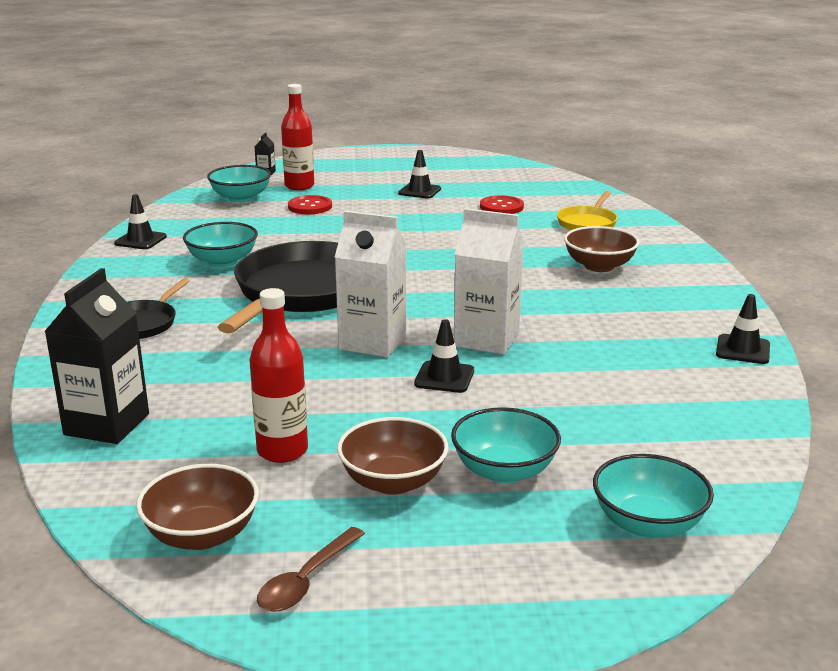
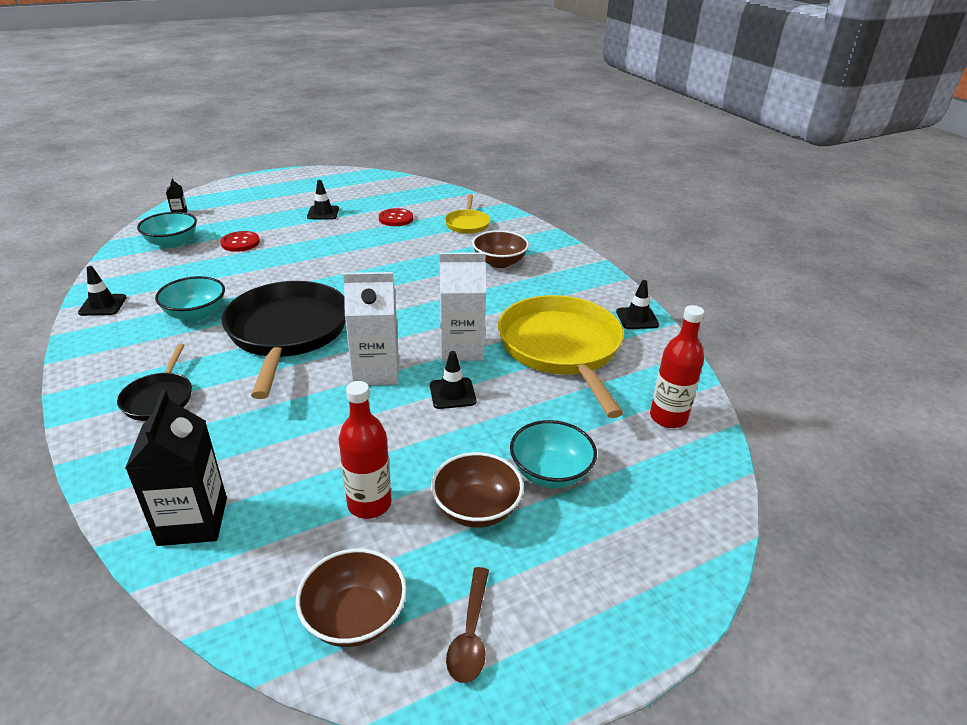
camera: 25 degrees left, 10 degrees up
(299, 186) = (218, 223): red bottle -> red bottle (668, 417)
(612, 361) = (561, 348): none -> yellow pan
(648, 524) = (673, 491): turquoise bowl -> none

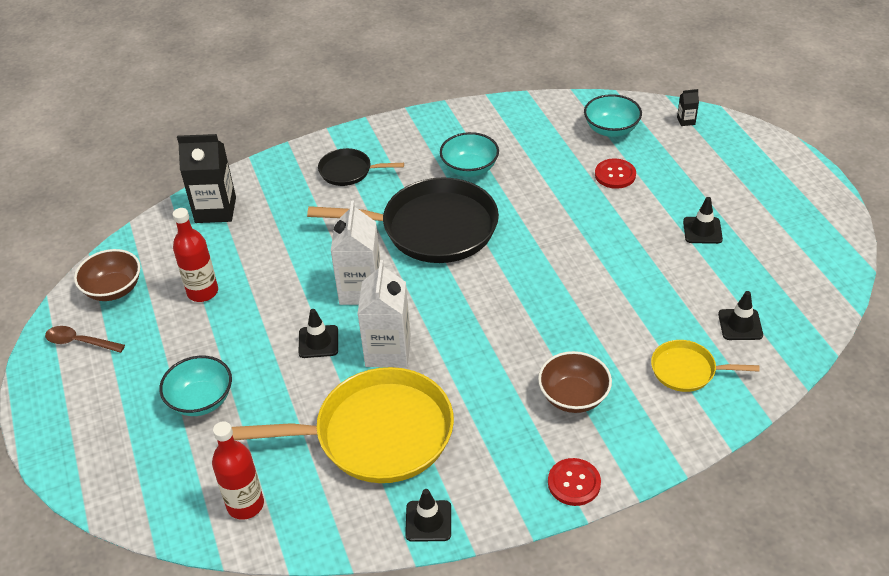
camera: 100 degrees right, 10 degrees up
(103, 305) = (489, 114): black traffic cone -> black traffic cone (740, 325)
(396, 218) = (694, 297): red button -> red button (574, 483)
(476, 509) = (178, 351): brown bowl -> none

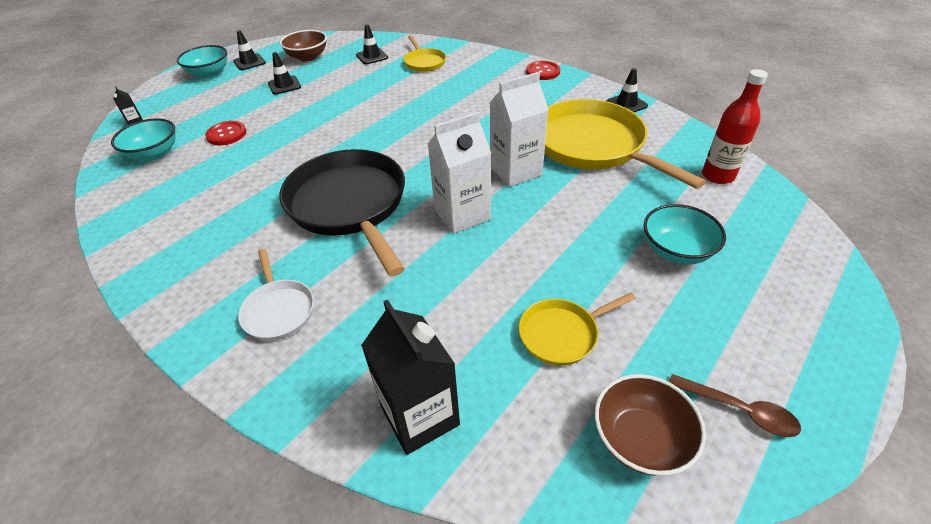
camera: 120 degrees left, 0 degrees up
(80, 342) = (739, 410): brown spoon -> brown spoon turned 45 degrees counterclockwise
(203, 292) = (562, 334): red bottle -> yellow pan
(318, 342) = (542, 212): black traffic cone -> black traffic cone (249, 62)
(349, 171) = (278, 310): black pan -> white pan
(469, 168) = (242, 216): turquoise bowl -> turquoise bowl (209, 73)
(573, 396) = (480, 88): brown bowl -> brown bowl (308, 57)

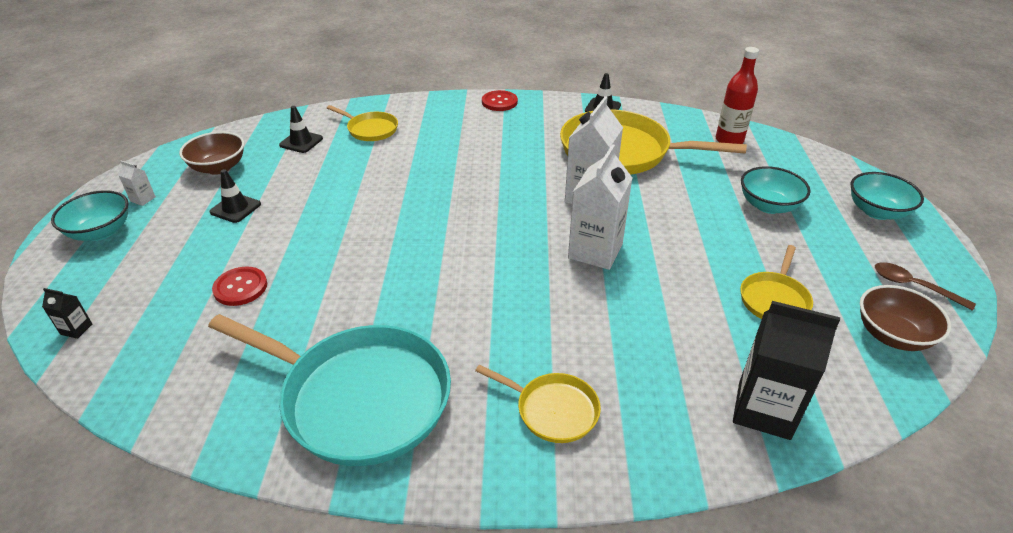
camera: 40 degrees left, 5 degrees down
(154, 154) = (170, 350): turquoise bowl -> turquoise bowl (877, 211)
(193, 232) = (359, 398): none -> turquoise pan
(249, 62) = (143, 199): black traffic cone -> white carton
(278, 310) = (553, 410): white pan -> yellow pan
(349, 205) = (487, 291): black pan -> none
(739, 410) = (913, 286): brown spoon -> brown spoon turned 135 degrees counterclockwise

